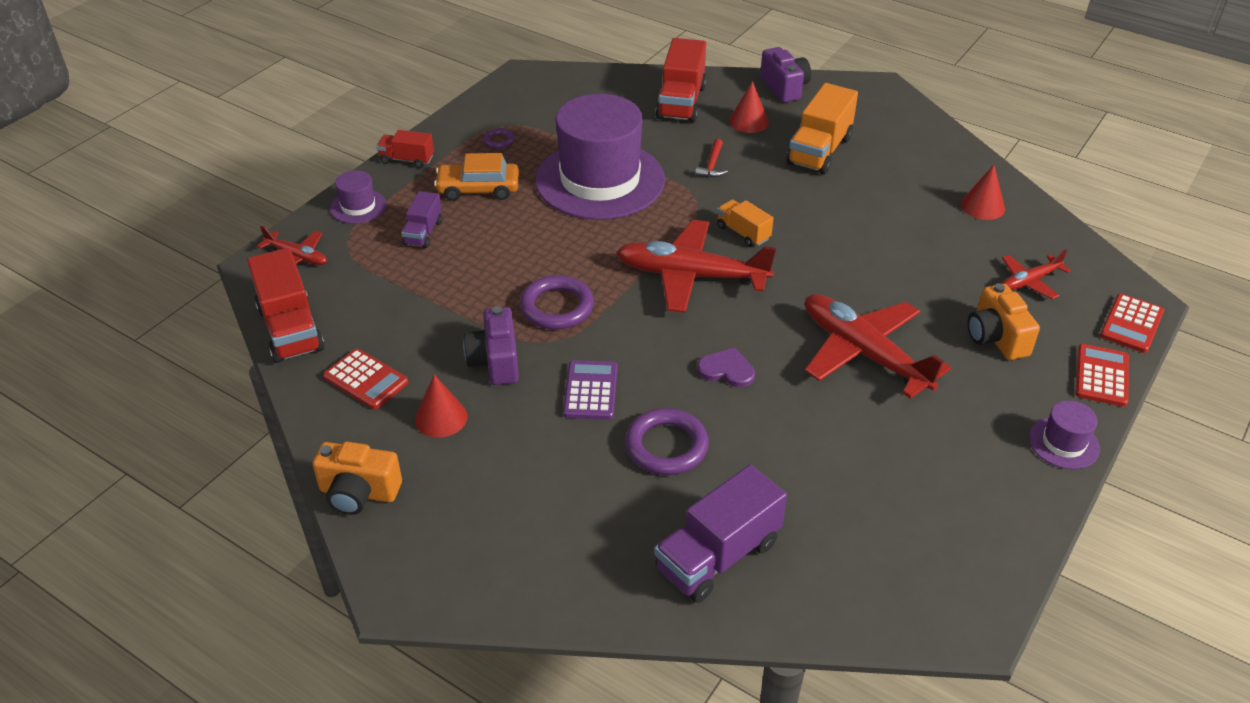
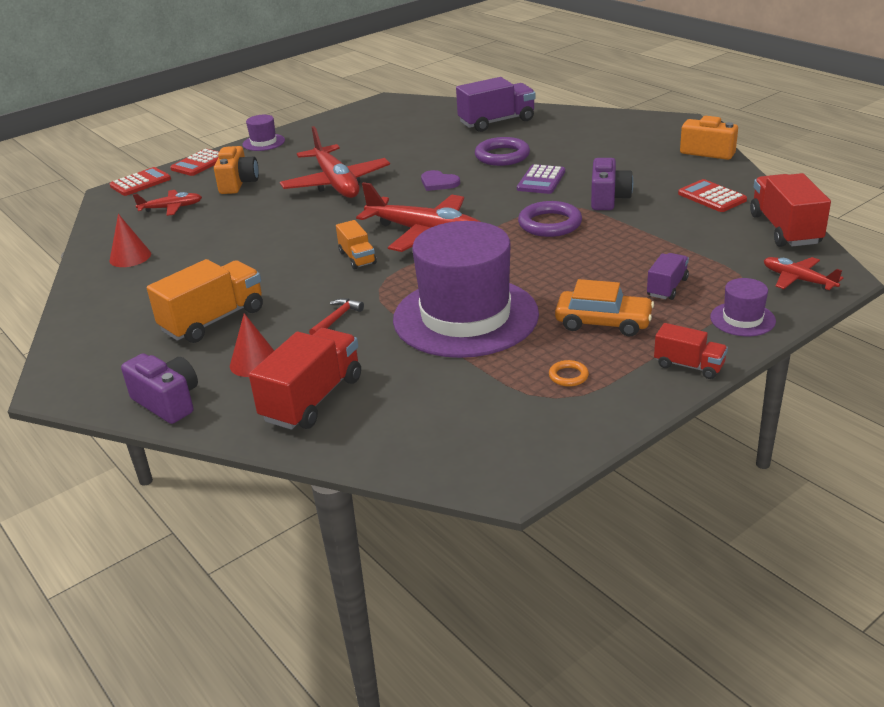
camera: 160 degrees left, 10 degrees down
(441, 418) = (653, 176): red cone -> none
(499, 141) = (568, 376): purple ring -> orange ring
(784, 88) = (168, 402): purple camera -> purple camera turned 135 degrees clockwise

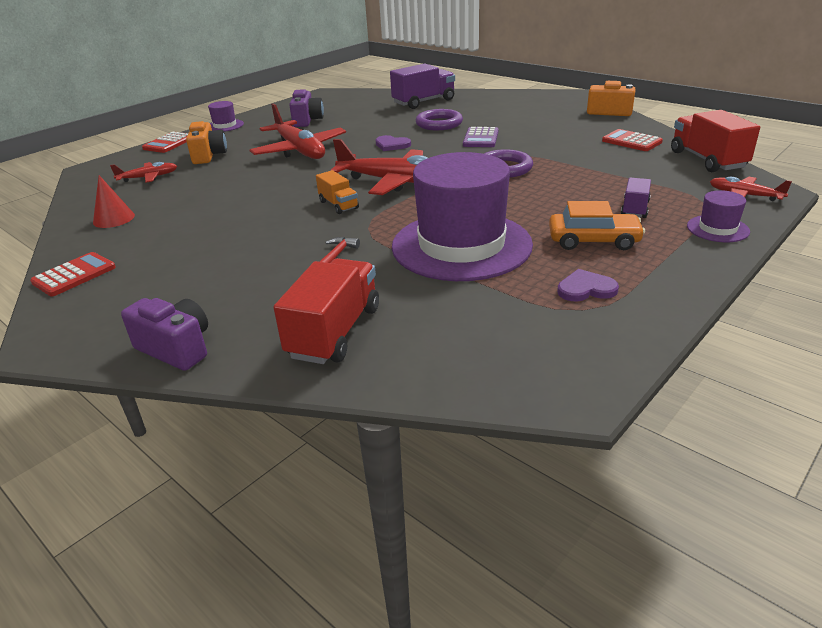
camera: 10 degrees left, 0 degrees up
(140, 182) = (115, 160): red calculator -> red calculator (74, 275)
(213, 320) = (210, 267): orange truck -> none
(254, 362) = (262, 302): red cone -> none
(568, 376) = (586, 289): orange ring -> purple heart
(608, 199) = (545, 148): purple camera -> purple camera (307, 120)
(689, 366) = (694, 270): red truck -> none

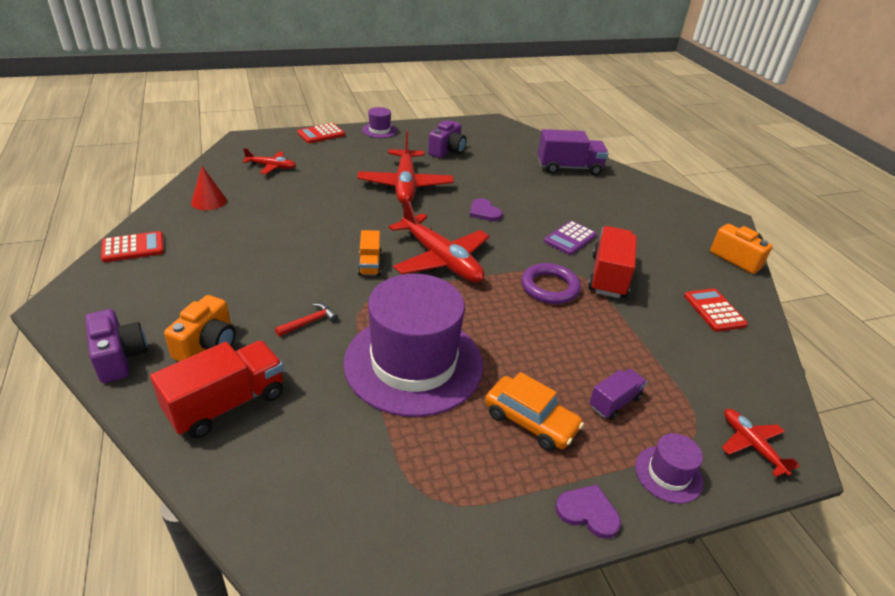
camera: 25 degrees right, 5 degrees up
(209, 155) = (334, 161): orange camera -> orange camera (207, 345)
(439, 124) = (552, 203): purple ring -> none
(586, 289) = (459, 475): purple heart -> purple heart (588, 512)
(707, 160) = (768, 375): red truck -> red truck (608, 276)

